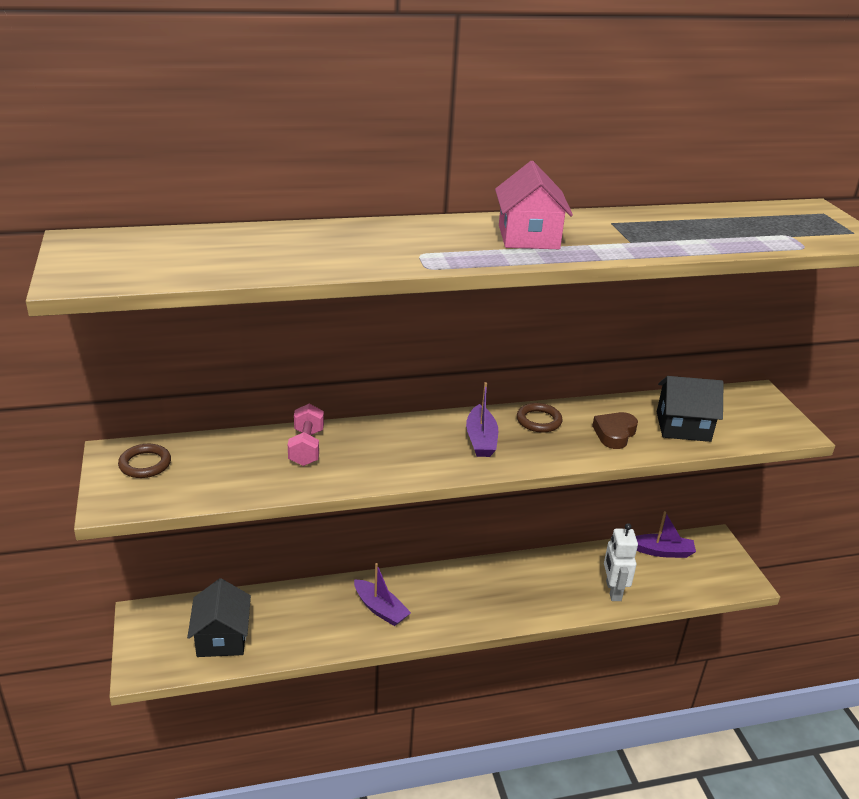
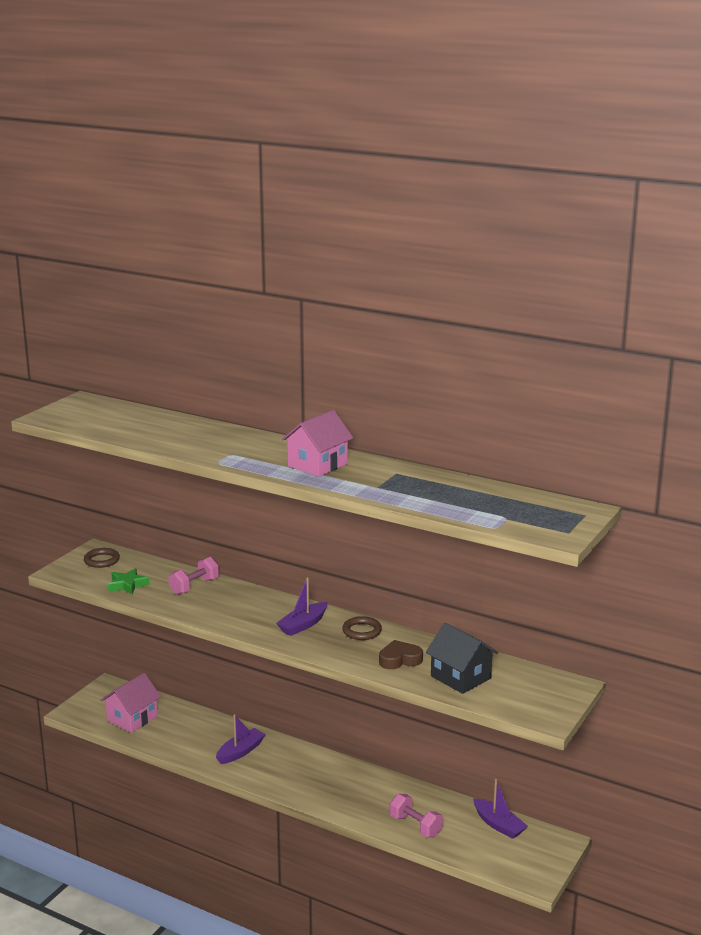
camera: 45 degrees right, 10 degrees down
(222, 638) = (132, 718): black house -> pink house
(227, 480) = (127, 585): none -> green star
(380, 609) = (240, 752): purple boat -> purple boat turned 135 degrees counterclockwise
(613, 591) = (415, 826): white robot -> pink dumbbell

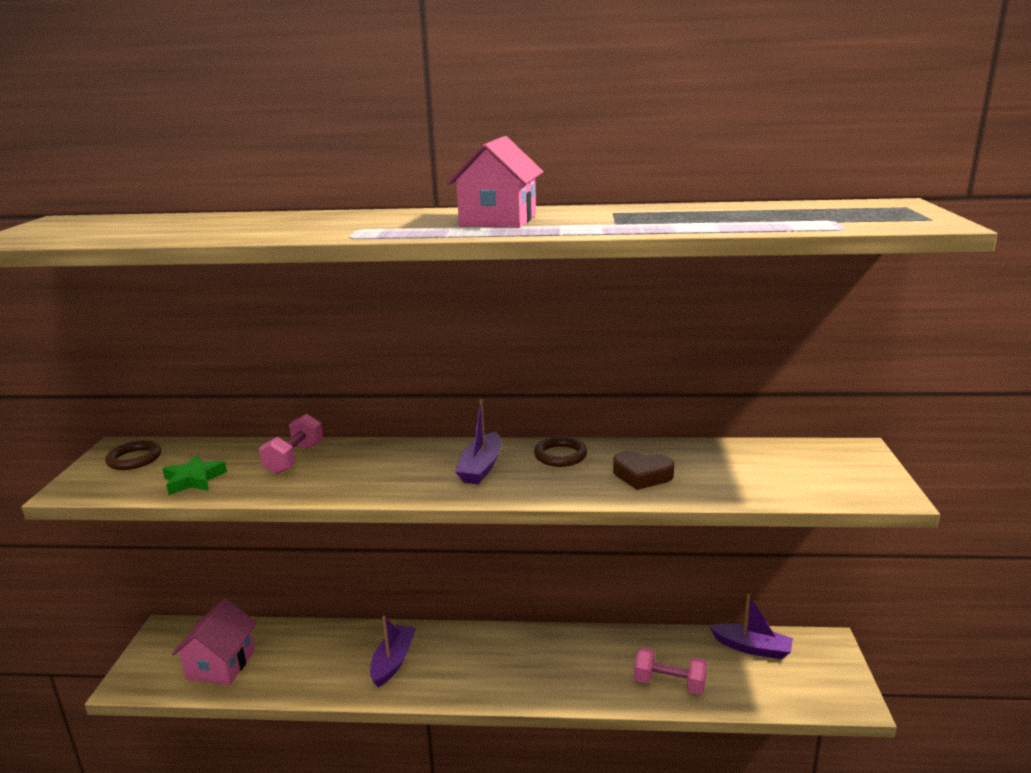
camera: 25 degrees left, 0 degrees up
(399, 659) = (642, 475): brown heart -> brown heart turned 120 degrees counterclockwise
(461, 677) = (734, 475): black house -> none

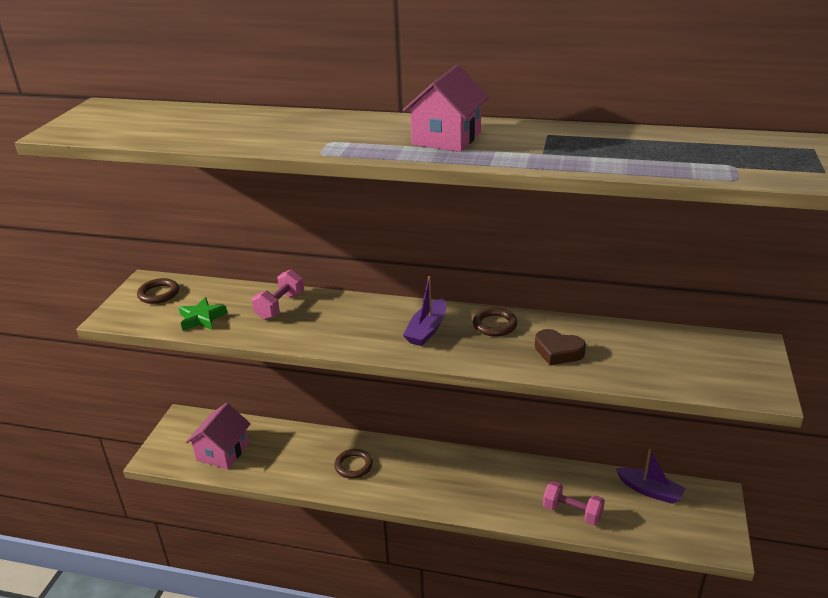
camera: 10 degrees right, 10 degrees up
(393, 661) = (353, 466): purple boat -> brown ring

